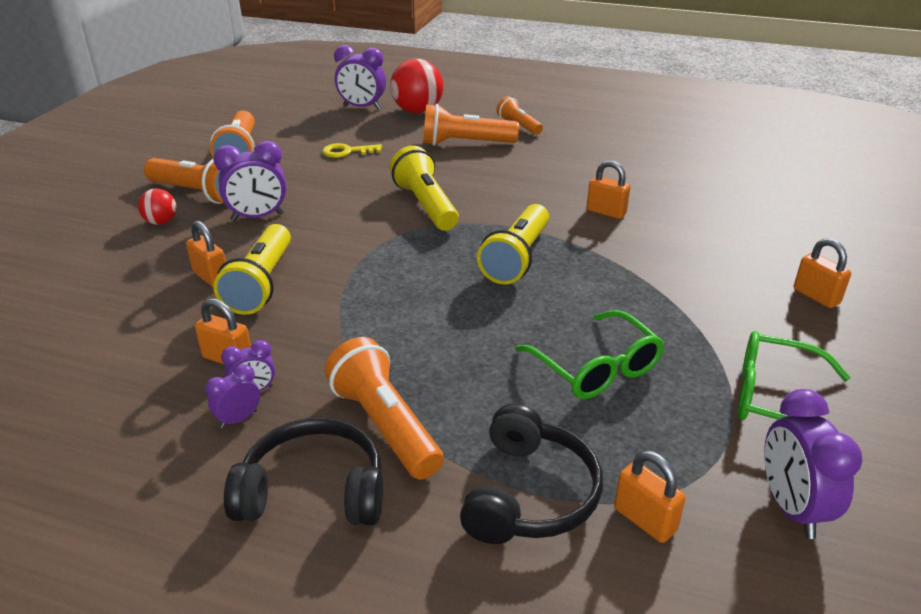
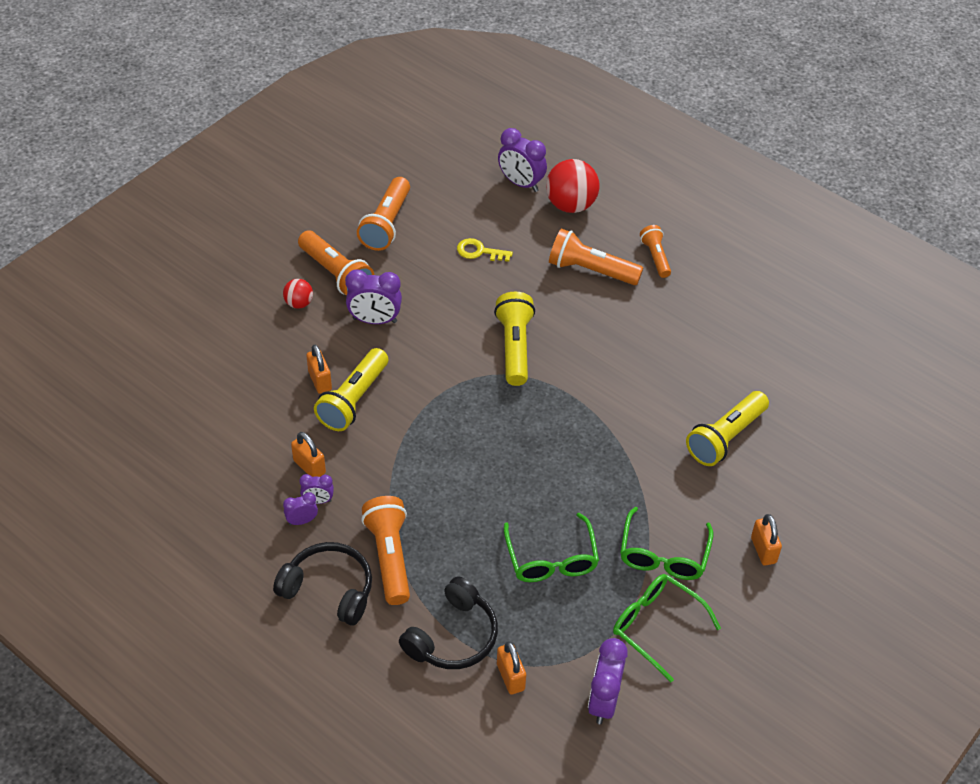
camera: 20 degrees right, 15 degrees up
(517, 258) = (556, 434): yellow flashlight -> yellow flashlight (725, 438)
(606, 212) = (661, 403): orange padlock -> none
(719, 328) = (663, 555): none -> green glasses

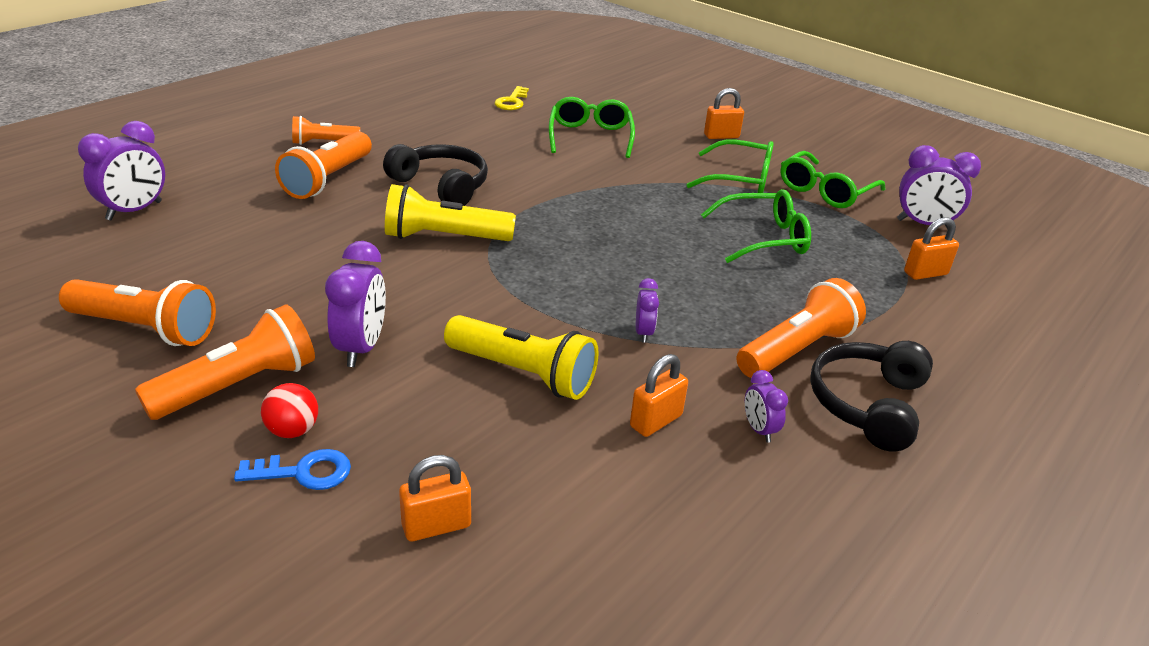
camera: 90 degrees left, 15 degrees down
(267, 313) = (304, 472): none -> blue key
(318, 501) = (718, 413): purple clock -> purple clock (643, 333)
(320, 381) = (480, 407): orange padlock -> orange padlock (436, 526)
(389, 557) = (797, 350): orange flashlight -> orange flashlight turned 150 degrees clockwise
(453, 637) = (893, 307): black headphones -> black headphones (441, 185)
(479, 251) = (255, 251): yellow key -> yellow key (512, 102)
(571, 205) = (203, 181): red ball -> none
(725, 438) = (590, 137): yellow flashlight -> green glasses

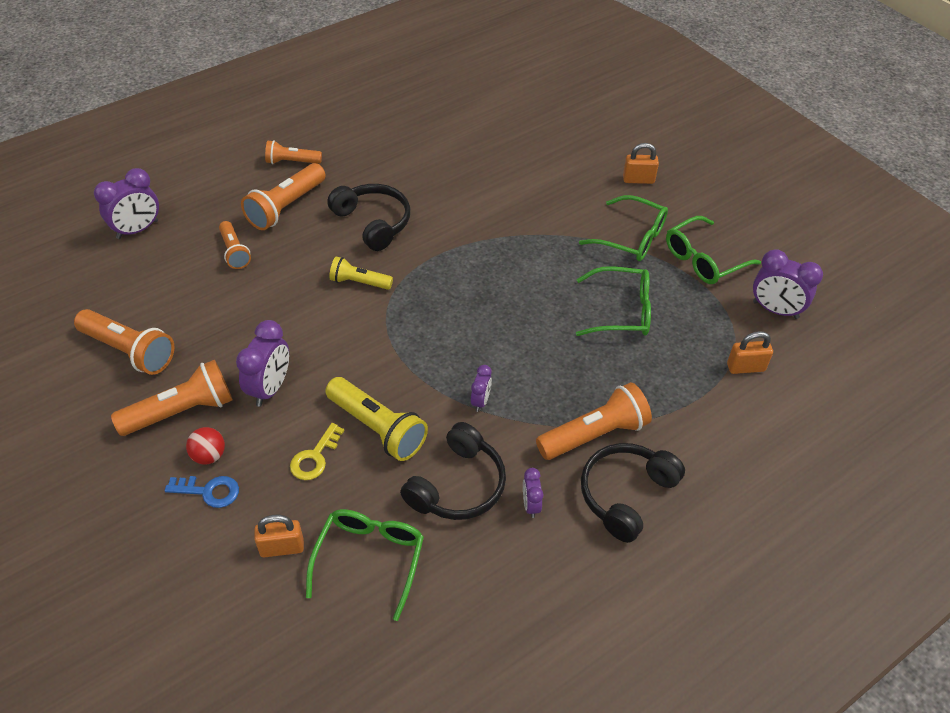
camera: 15 degrees right, 15 degrees up
(273, 222) = (234, 252): none -> orange flashlight
(444, 237) = (359, 282): yellow flashlight -> yellow flashlight, size x0.61
(512, 102) = (464, 119): yellow key -> yellow key (315, 457)
(590, 137) = (518, 171): green glasses -> green glasses (369, 559)
(655, 421) = (458, 485): orange padlock -> black headphones

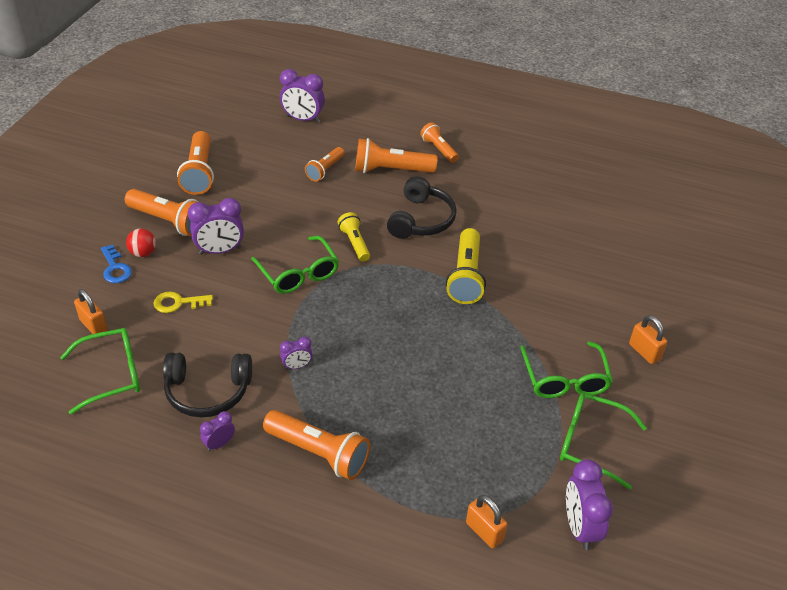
camera: 55 degrees right, 5 degrees down
(378, 428) = (227, 322): yellow flashlight -> yellow flashlight (466, 277)
(621, 311) = (470, 411): green glasses -> green glasses (298, 273)
(625, 494) = (272, 501): black headphones -> none

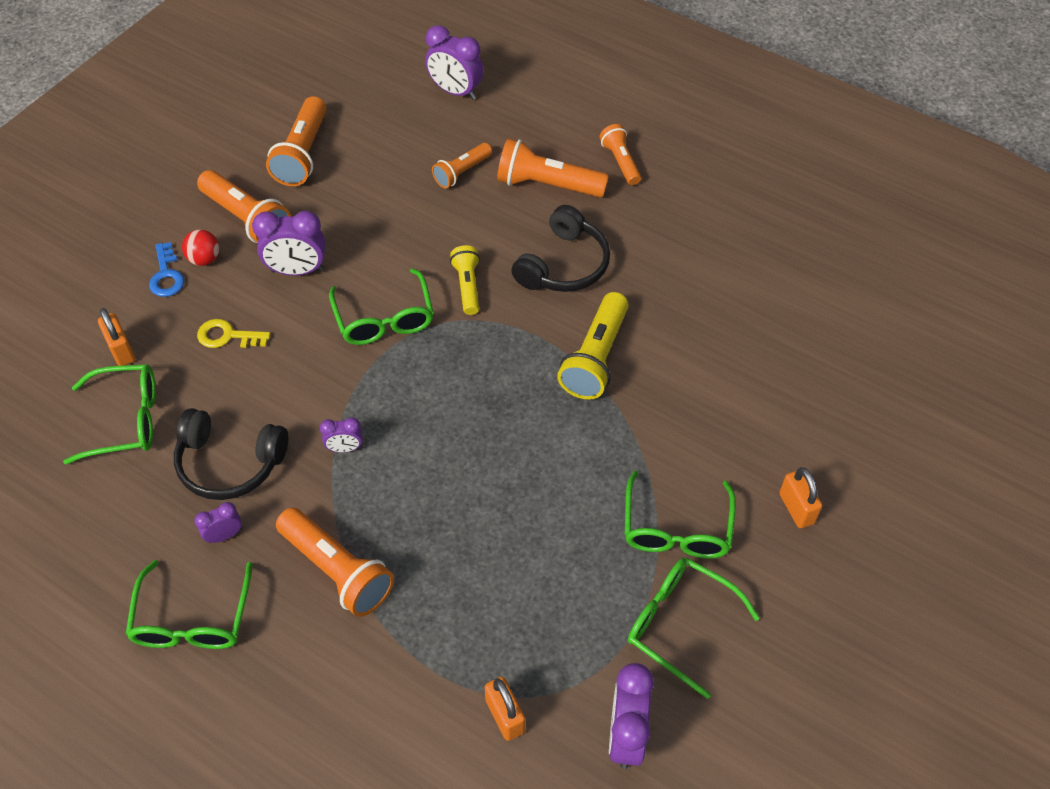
camera: 15 degrees right, 10 degrees up
(212, 509) = (192, 619): none -> green glasses

